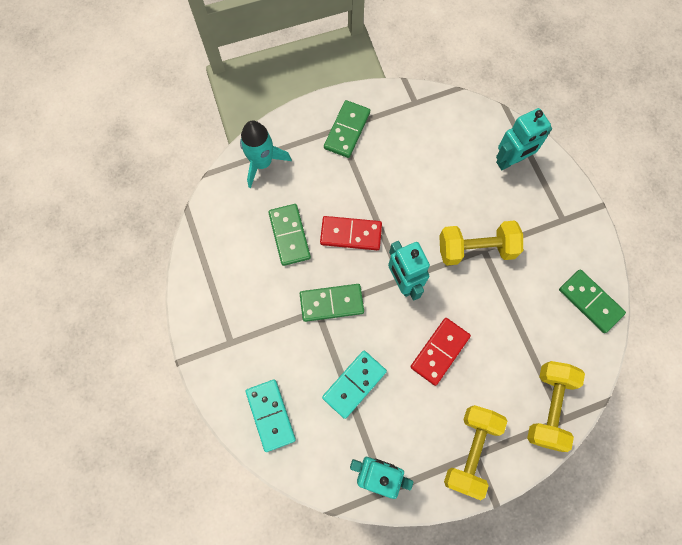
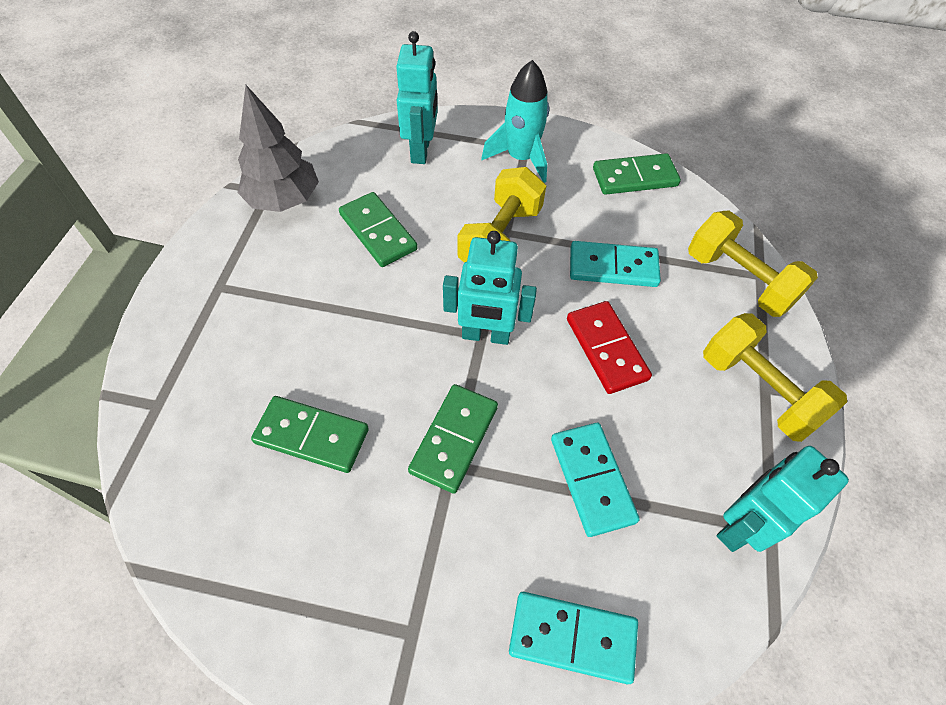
camera: 60 degrees left, 15 degrees down
(262, 163) = (172, 407): turquoise rocket -> turquoise rocket (521, 158)
(347, 130) = (231, 278): green domino -> green domino (378, 232)
(351, 234) = (374, 357): red domino -> none
(415, 115) = (283, 200): none -> grey tree
(502, 325) = (613, 267): none -> turquoise domino

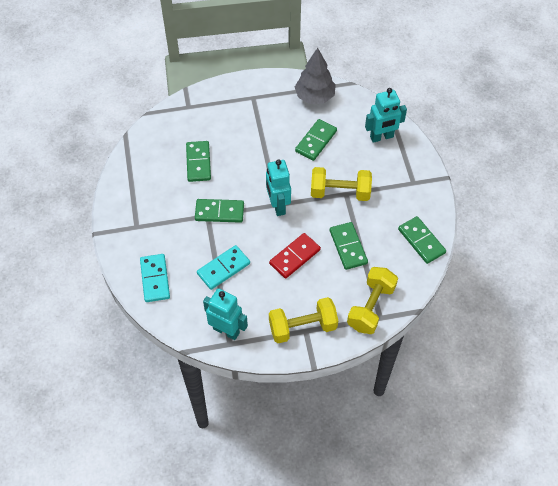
camera: 70 degrees right, 0 degrees up
(521, 158) = (403, 183): turquoise rocket -> none
(613, 267) = (348, 247): turquoise domino -> green domino
(758, 390) = (302, 327): yellow dumbbell -> yellow dumbbell turned 45 degrees clockwise

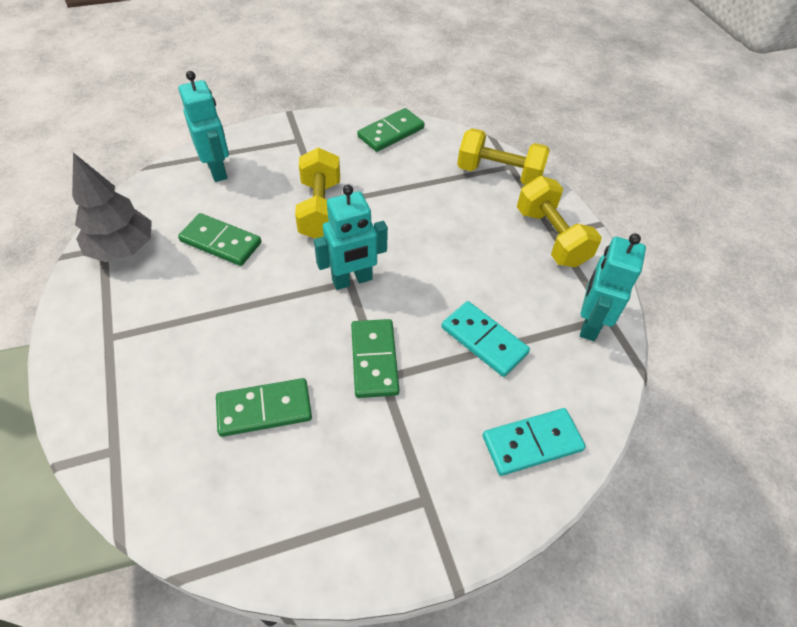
camera: 100 degrees left, 5 degrees down
(295, 257) = (442, 253): red domino -> none
(348, 247) = (413, 198): green domino -> none

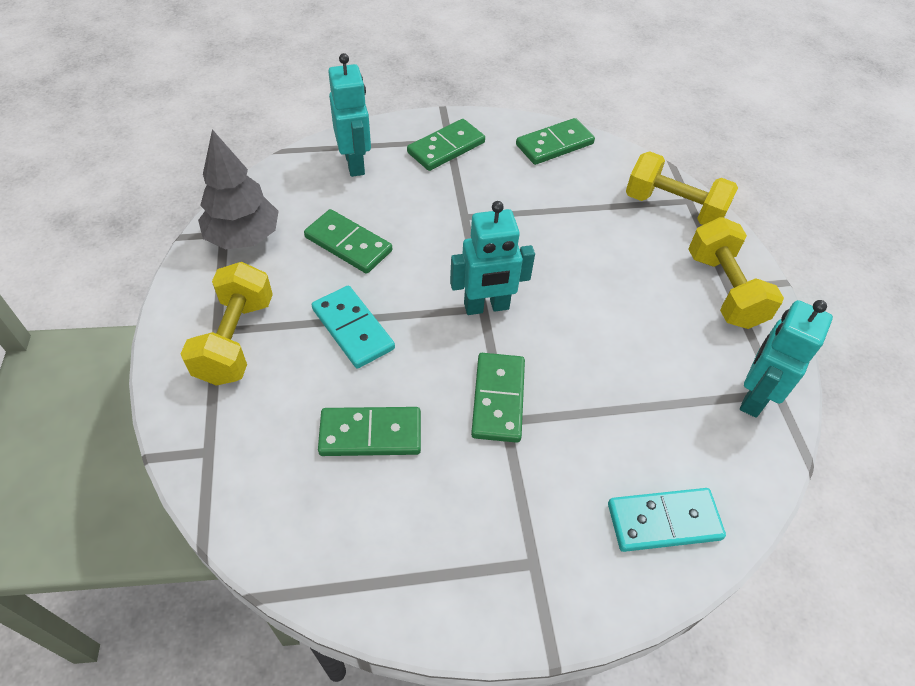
camera: 10 degrees right, 0 degrees up
(297, 146) = (446, 148): none -> green domino
(320, 210) = (462, 223): yellow dumbbell -> yellow dumbbell (235, 340)
(484, 340) = (626, 397): turquoise domino -> turquoise domino (352, 329)

